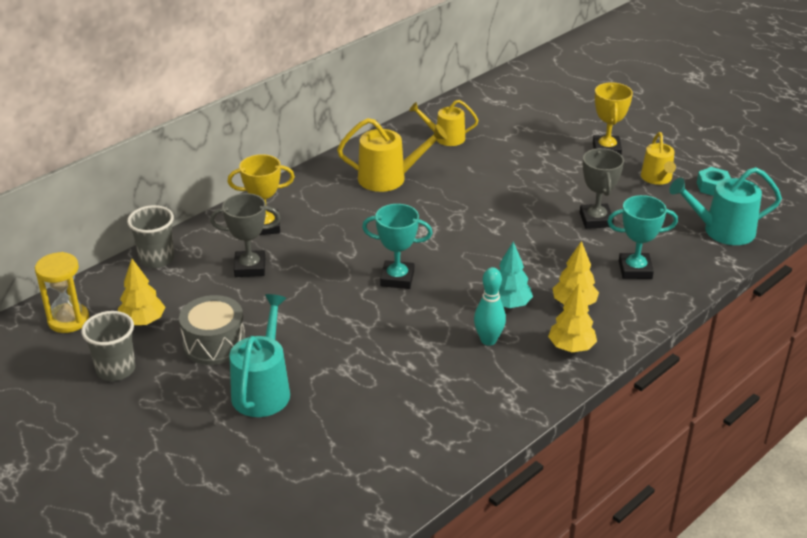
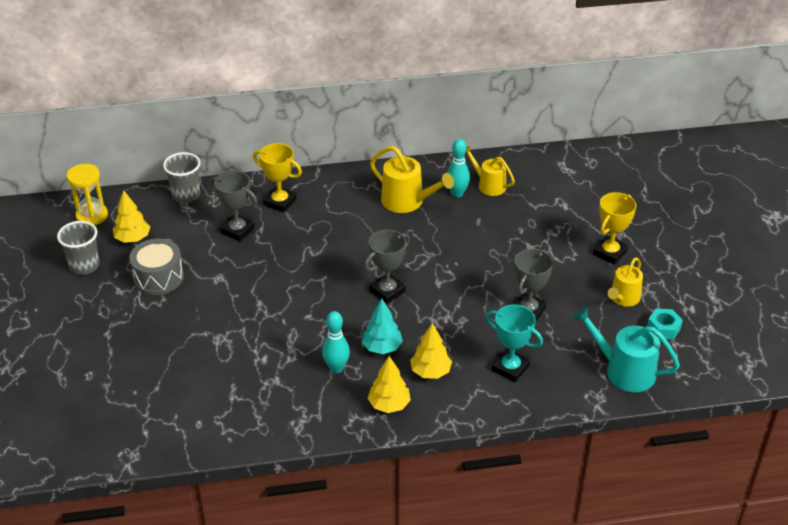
camera: 35 degrees right, 5 degrees up
(263, 390) = (154, 326): turquoise watering can -> none
(397, 278) = (326, 287): turquoise trophy -> none
(426, 155) = (457, 194): none -> turquoise bowling pin
(458, 257) = (387, 291): none -> grey trophy

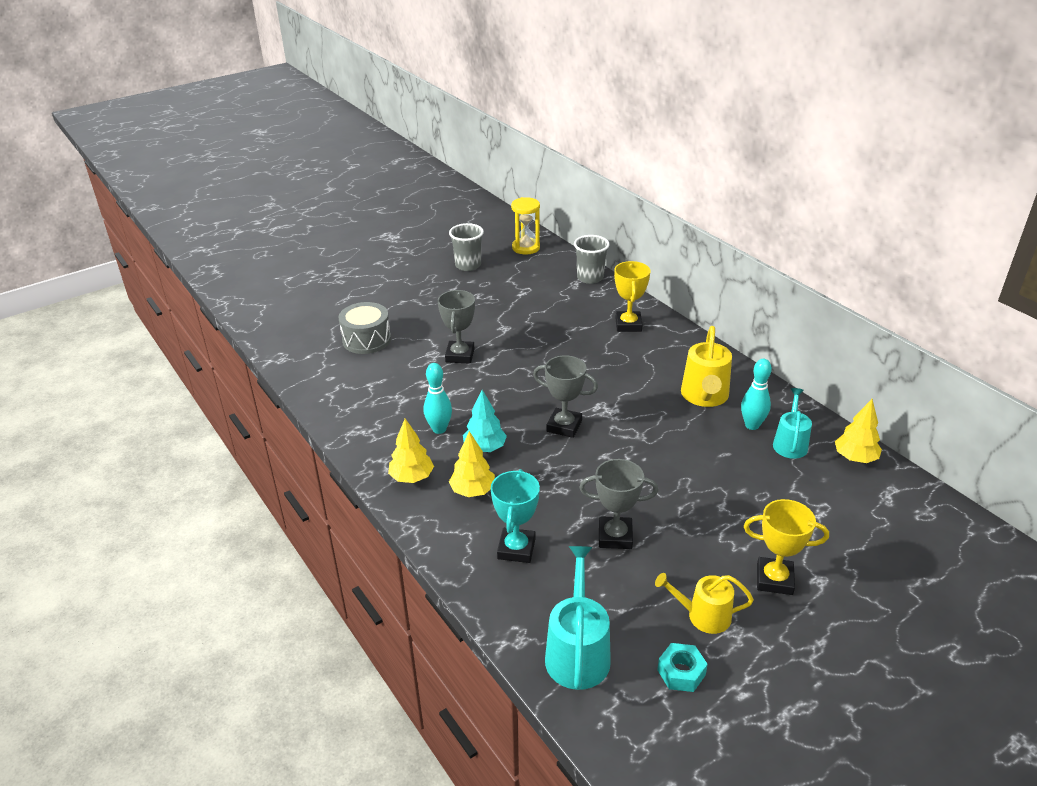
camera: 65 degrees right, 5 degrees down
(133, 238) = (516, 273): yellow tree -> yellow tree (855, 458)
(158, 277) = (481, 300): grey drum -> grey drum (366, 339)
(237, 230) = (571, 316): grey trophy -> grey trophy (460, 355)
(488, 185) = (790, 443): yellow watering can -> turquoise watering can

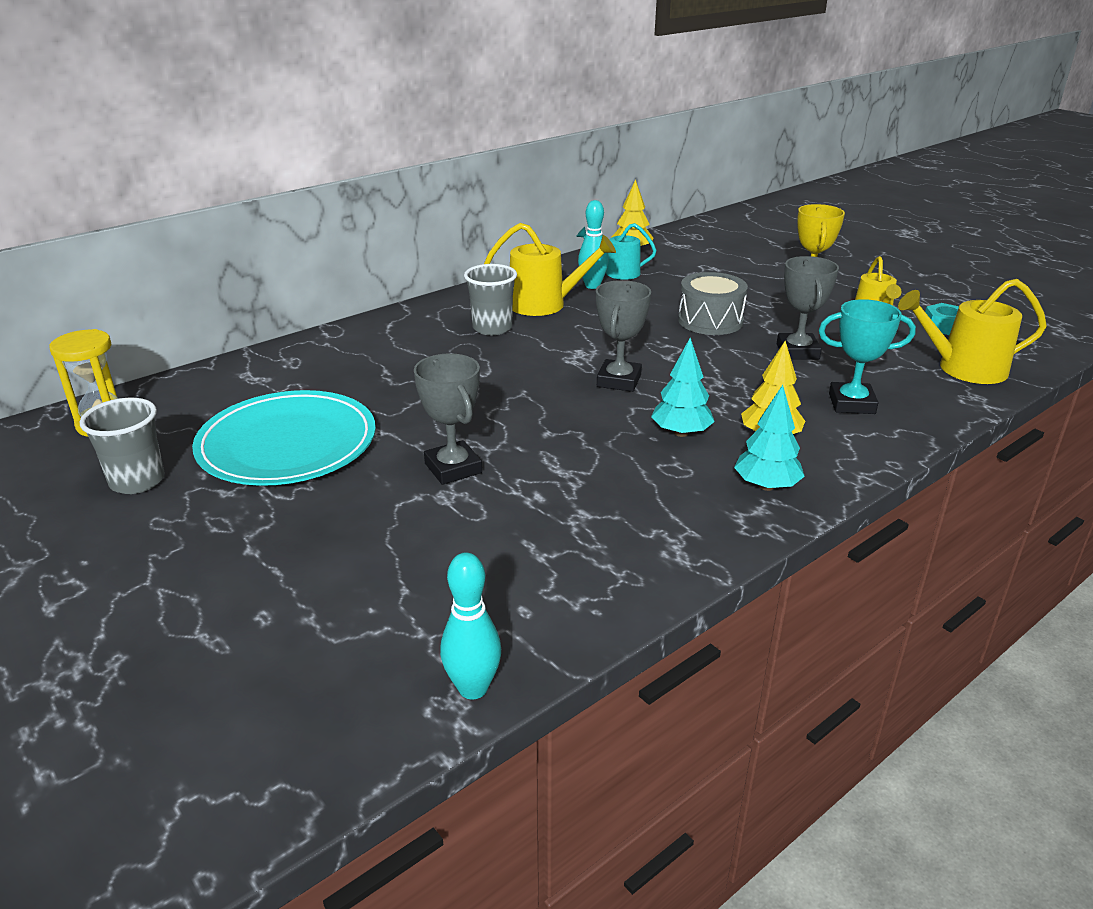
camera: 95 degrees left, 5 degrees down
(366, 339) = (390, 580): grey drum -> grey drum (710, 321)
(411, 477) = (766, 486): yellow tree -> turquoise tree
(439, 429) = (650, 472): turquoise bowling pin -> turquoise bowling pin (473, 688)
(460, 355) = (453, 468): grey trophy -> grey trophy turned 60 degrees clockwise
(496, 301) = (287, 444): none -> turquoise plate
(577, 652) = (964, 369): turquoise watering can -> yellow watering can
(590, 278) = (243, 367): grey cup -> grey cup (492, 328)
(628, 325) = (385, 342): yellow trophy -> none

